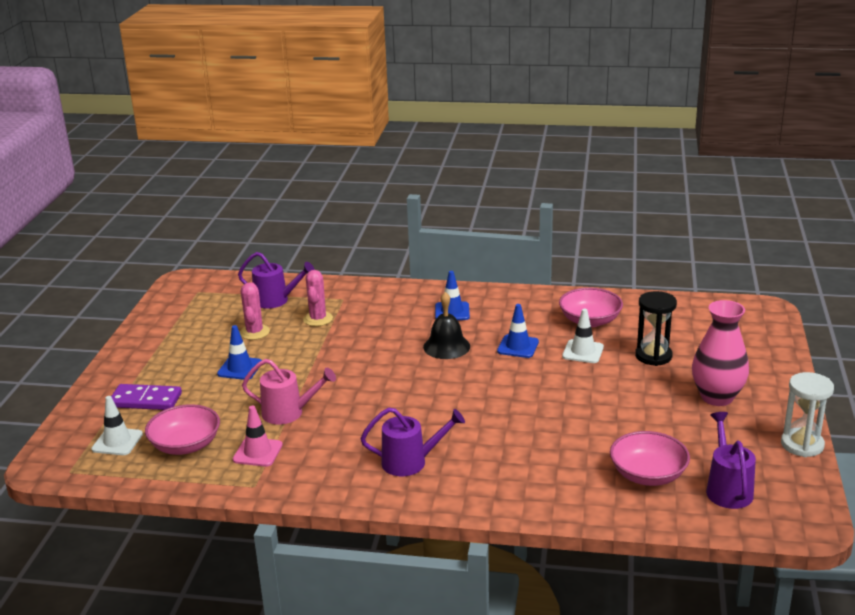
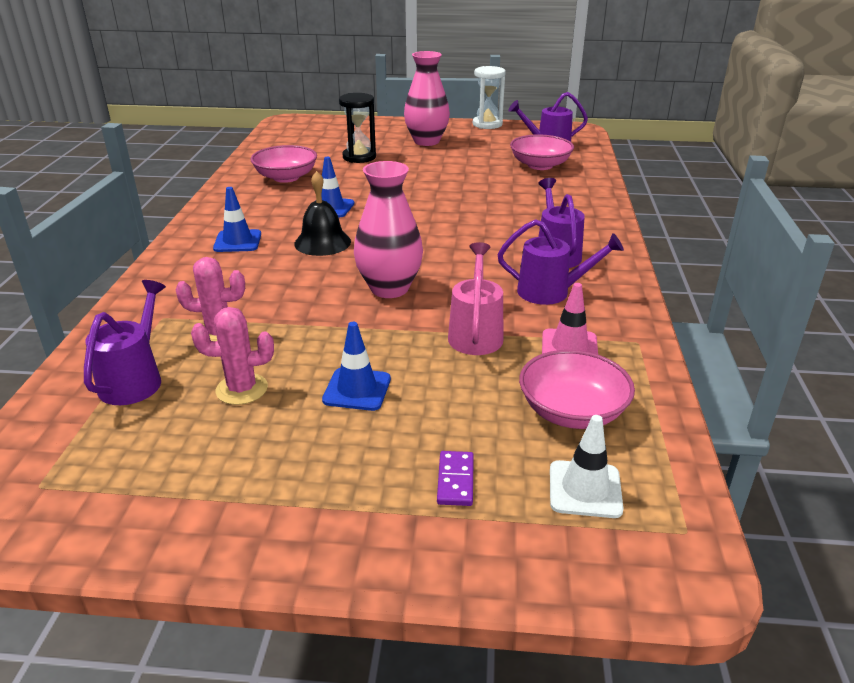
camera: 95 degrees left, 5 degrees up
(145, 400) = (455, 480): purple domino -> purple domino, size x0.58
(340, 452) = (551, 292): none -> purple watering can
(363, 377) = (389, 288): none -> pink vase
(583, 352) = (347, 181): white traffic cone -> none

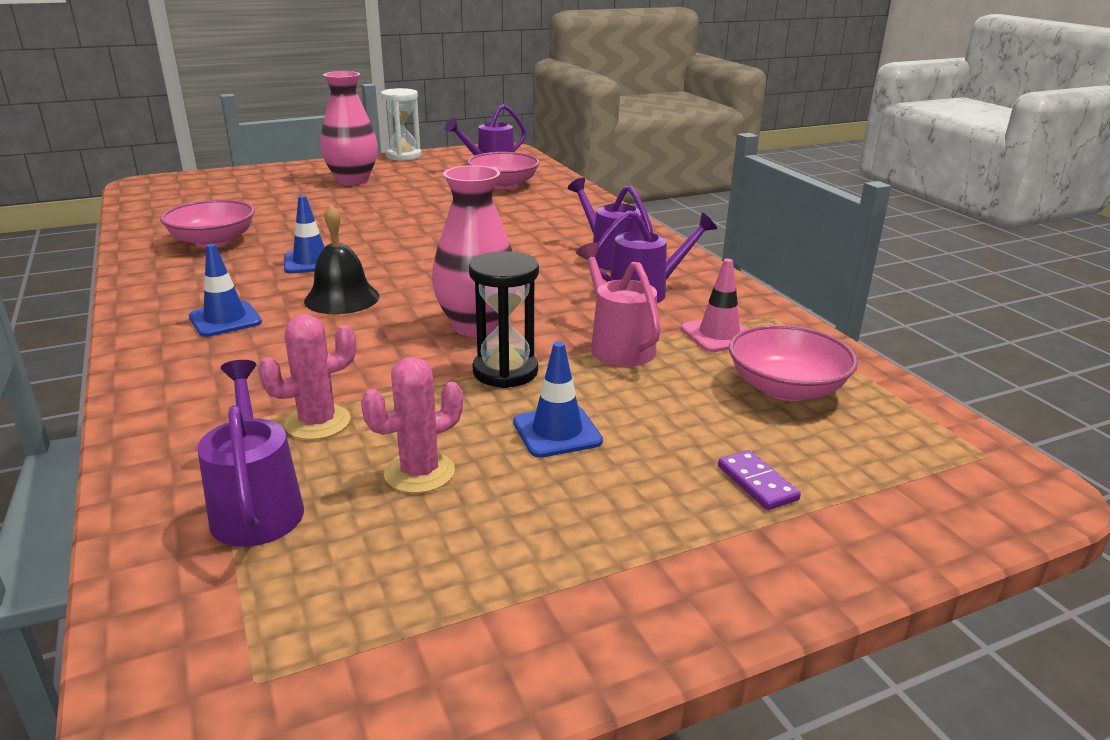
camera: 30 degrees left, 5 degrees down
(359, 157) = (287, 207): black hourglass -> black hourglass (505, 372)
(585, 489) = (874, 449): white traffic cone -> none

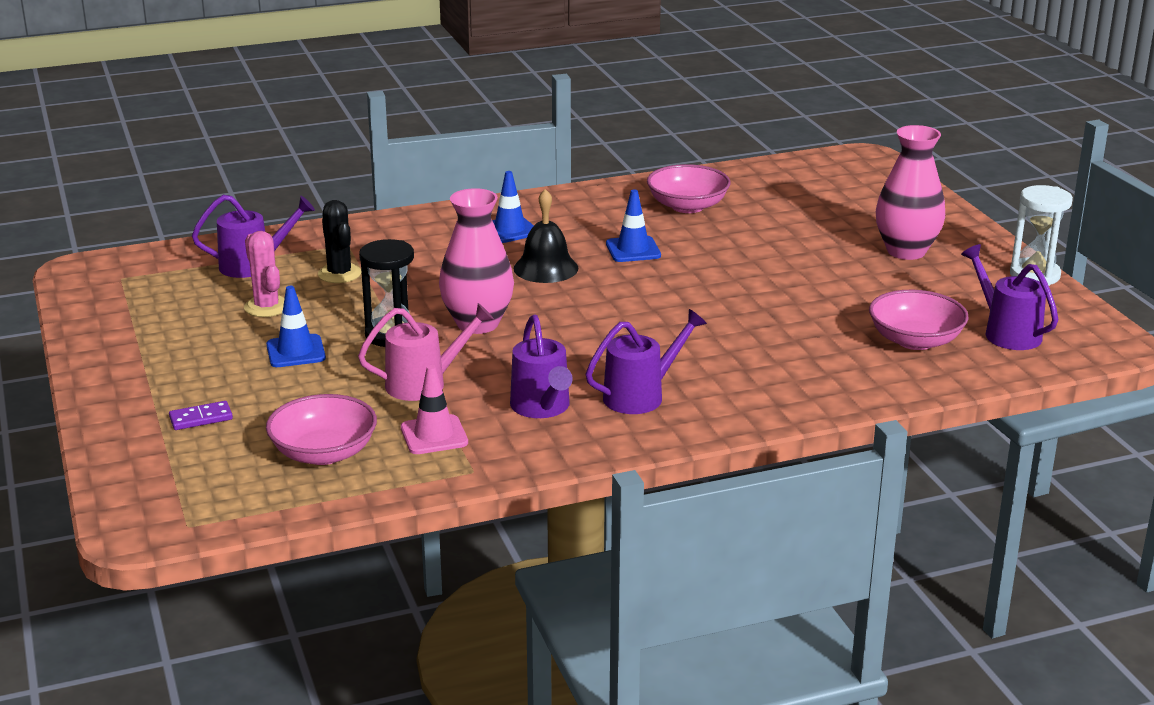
camera: 95 degrees right, 0 degrees up
(317, 422) = (339, 274): pink cactus -> black cactus

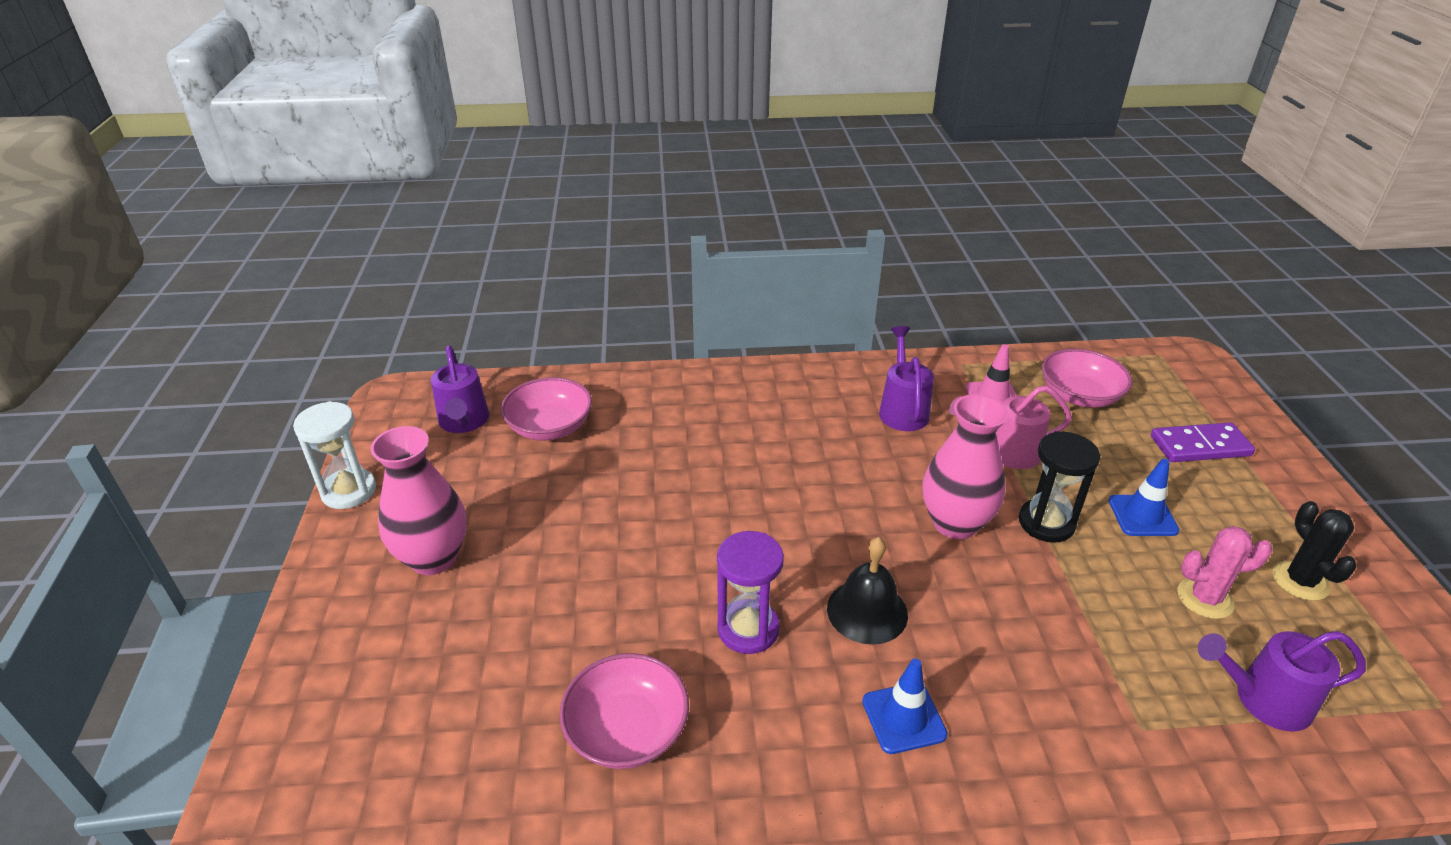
camera: 165 degrees left, 10 degrees up
(201, 418) = (1200, 446): purple domino -> purple domino, size x1.71
(267, 307) = (1205, 598): pink cactus -> pink cactus turned 75 degrees counterclockwise
(339, 274) = (1133, 652): black cactus -> black cactus (1300, 581)
(633, 250) = (748, 629): blue traffic cone -> purple hourglass
(641, 395) = (817, 408): purple watering can -> none

